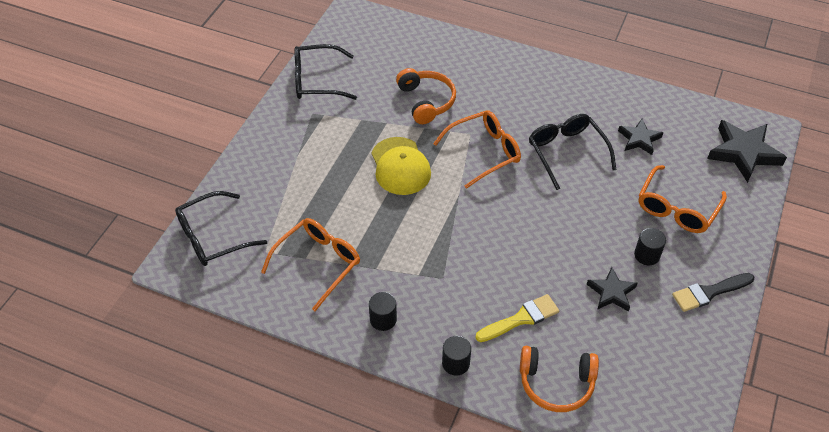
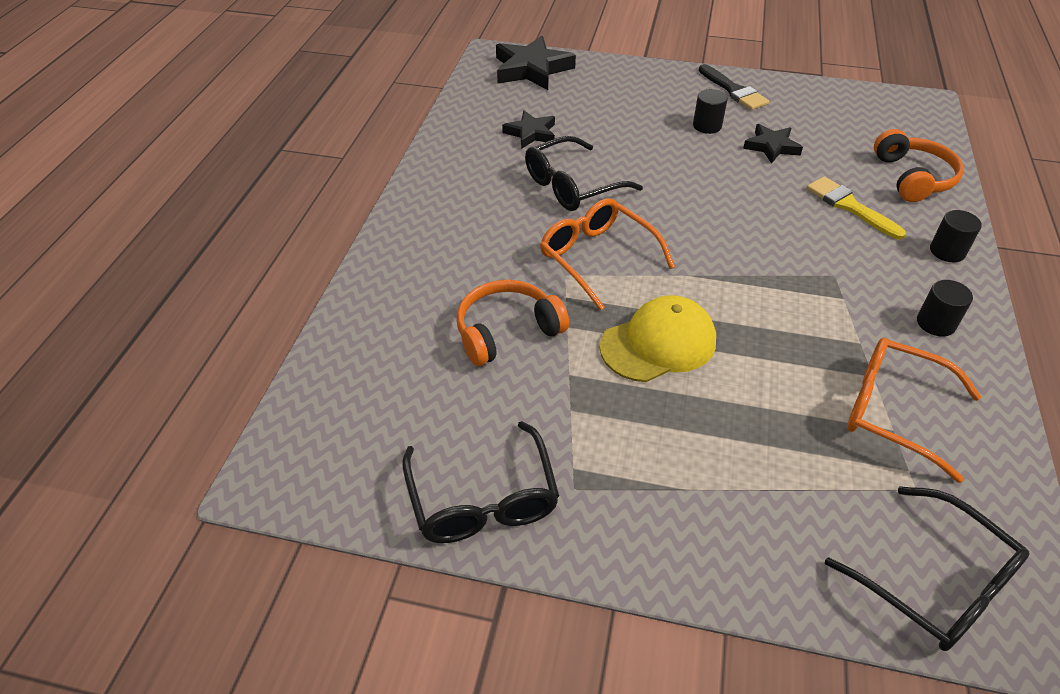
camera: 100 degrees left, 5 degrees down
(677, 208) = (630, 108): orange glasses -> none

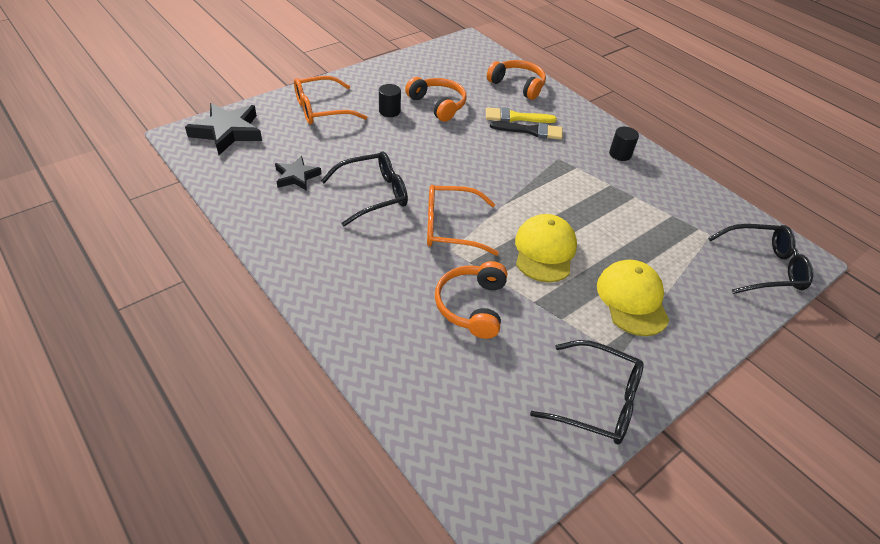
camera: 55 degrees left, 0 degrees up
(572, 186) = (373, 194): black glasses -> black glasses turned 120 degrees counterclockwise
(678, 459) = (632, 299): none -> yellow cap
(734, 91) = (372, 81): black brush -> black brush (531, 131)
(771, 147) = (438, 105): black star -> orange headphones
(893, 411) = (661, 207): orange glasses -> orange glasses (322, 109)
(947, 251) = (578, 116): black cylinder -> none

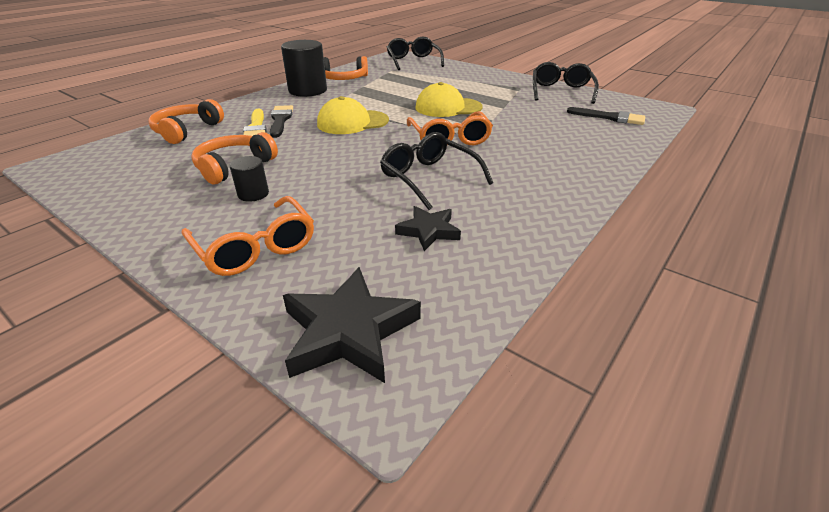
camera: 100 degrees left, 10 degrees down
(471, 407) = (610, 117): none -> black brush
(472, 306) = (528, 124): orange headphones -> orange headphones (343, 79)
(620, 154) = (308, 90): black cylinder -> black cylinder, size x1.96
(632, 299) = (472, 85): yellow cap -> yellow cap (352, 122)

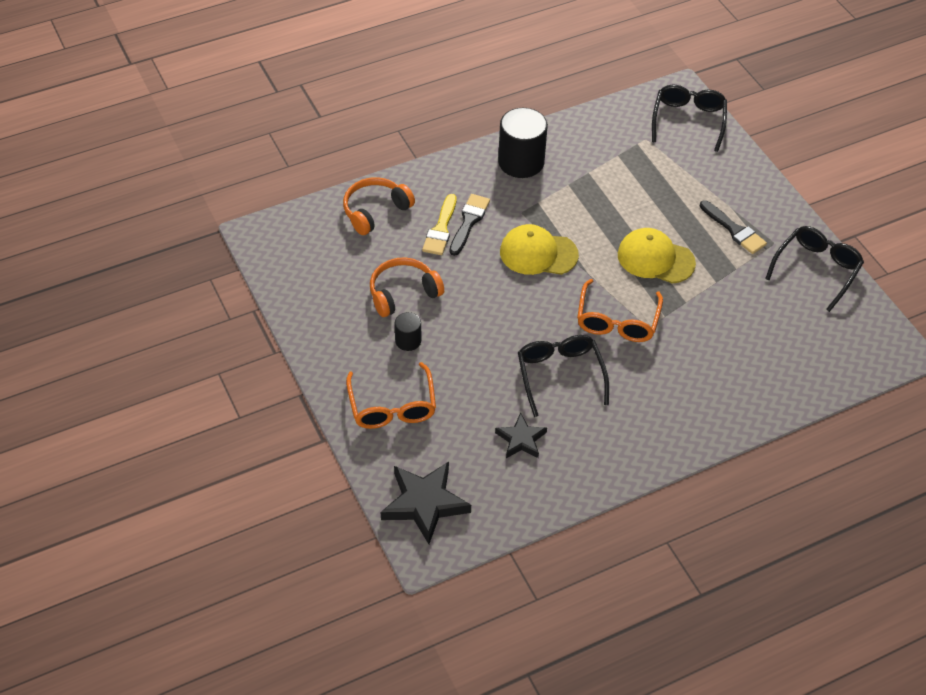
camera: 25 degrees right, 15 degrees up
(343, 79) = (574, 144): orange headphones -> none
(610, 117) = (819, 346): black brush -> black brush (734, 230)

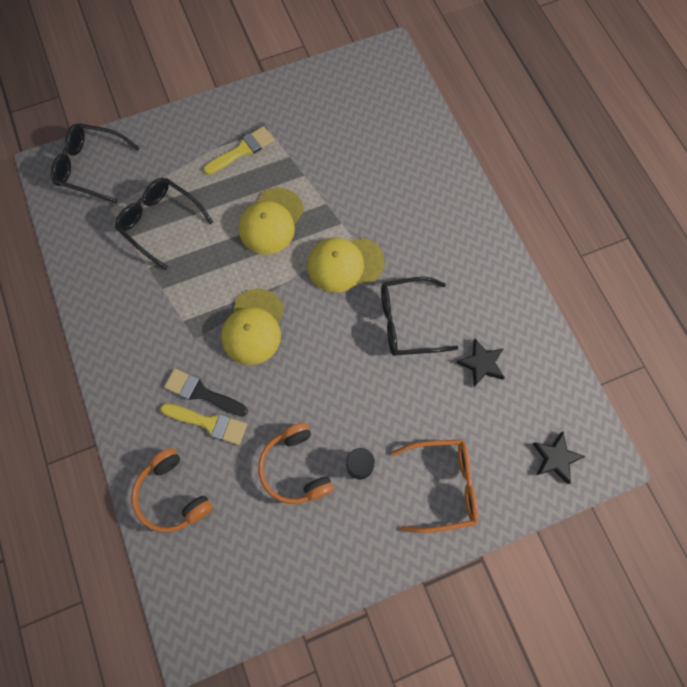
camera: 85 degrees left, 20 degrees up
(424, 503) = (555, 458): black star -> black star, size x0.60
(521, 162) = (122, 332): black cylinder -> none
(617, 321) = (345, 264): orange glasses -> yellow cap
(734, 230) = (242, 150): black brush -> yellow brush
(816, 269) = (296, 95): black glasses -> black glasses (160, 222)

